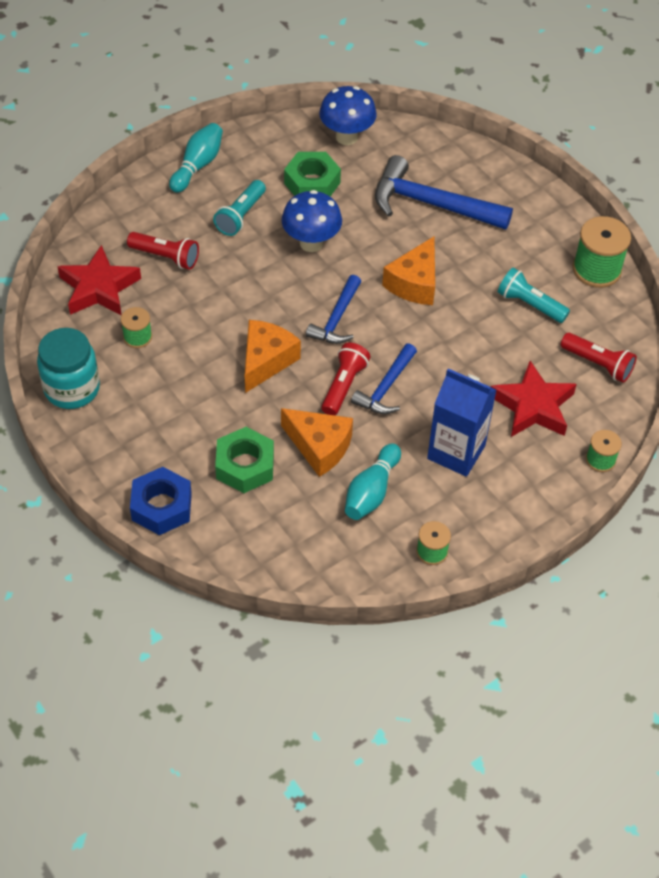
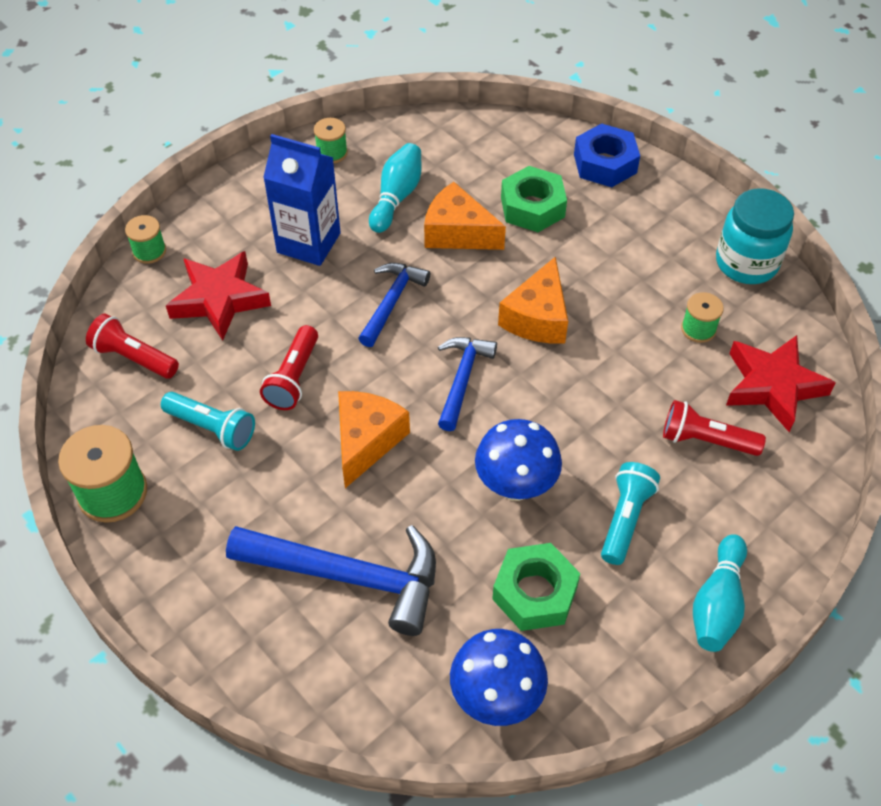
camera: 175 degrees right, 0 degrees up
(343, 386) = (441, 299): red flashlight -> red flashlight (294, 378)

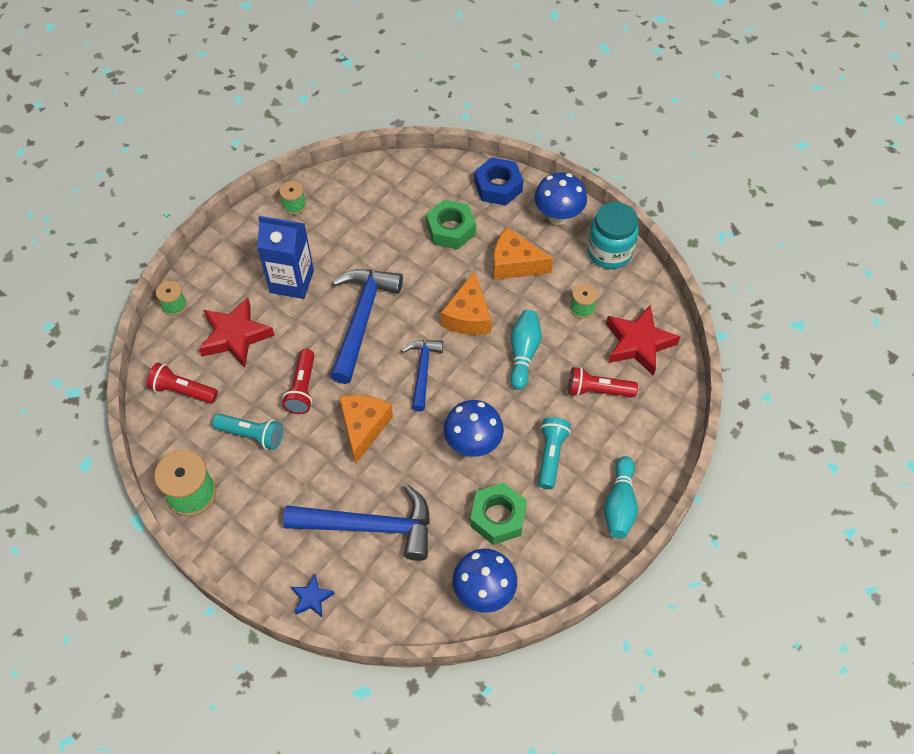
camera: 10 degrees left, 5 degrees up
(246, 663) = (312, 598): none -> blue star
(392, 302) = (361, 319): blue hammer -> blue hammer, size x1.70
(396, 197) = (350, 235): turquoise bowling pin -> turquoise bowling pin (523, 353)
(457, 233) = (400, 258): orange cheese -> orange cheese (515, 264)
(681, 210) = (558, 216): none -> blue mushroom

